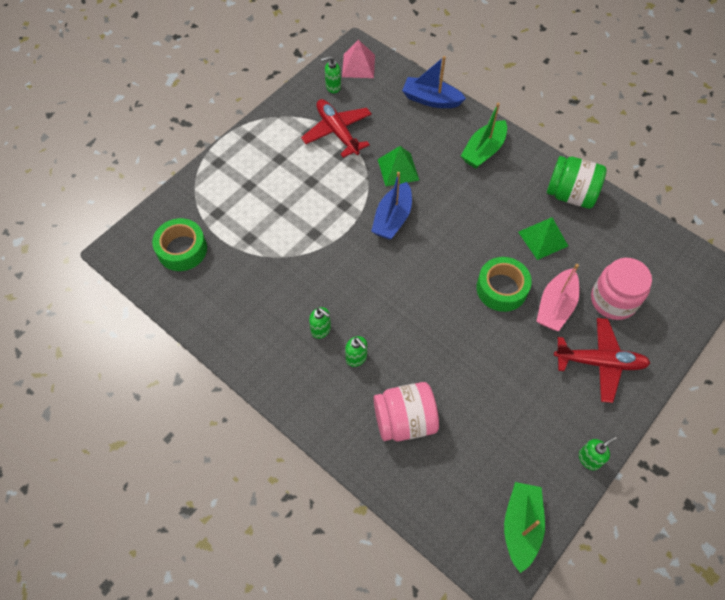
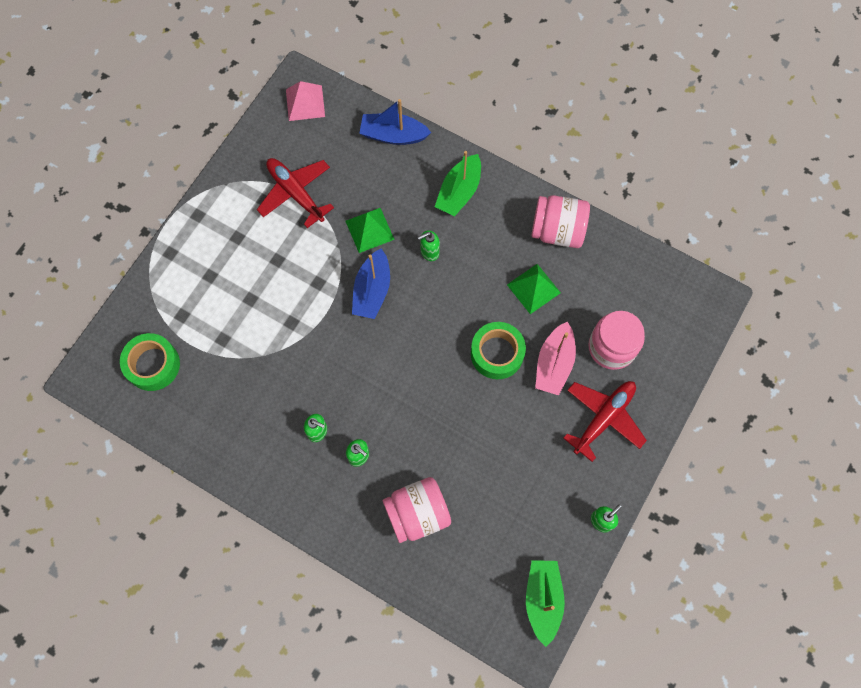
camera: 10 degrees left, 10 degrees up
(333, 87) = (281, 136): green soap dispenser -> green soap dispenser (429, 252)
(570, 194) = (557, 231): green jar -> pink jar
(600, 362) = (604, 418): red plane -> red plane turned 45 degrees counterclockwise

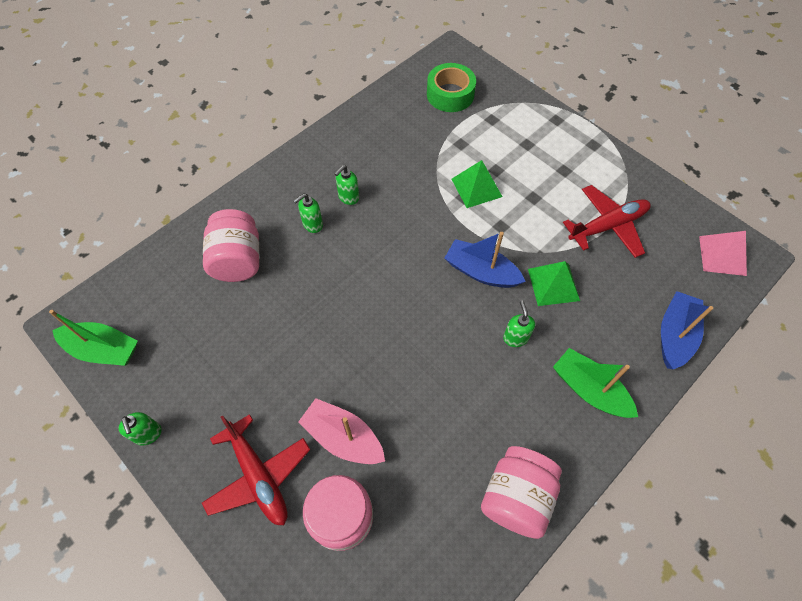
camera: 105 degrees right, 10 degrees down
(497, 353) = (375, 377): green tape -> none
(533, 288) = (444, 442): green pyramid -> green pyramid (476, 187)

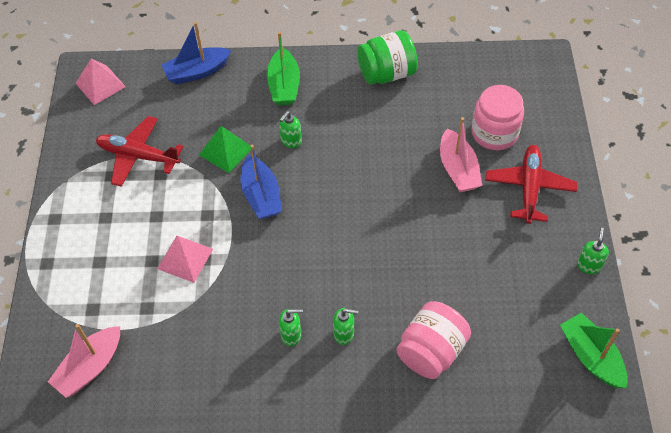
camera: 135 degrees left, 5 degrees down
(450, 94) = (90, 367): green tape -> pink boat
(476, 187) = (185, 258): green pyramid -> pink pyramid
(516, 497) = (386, 73): pink jar -> green jar

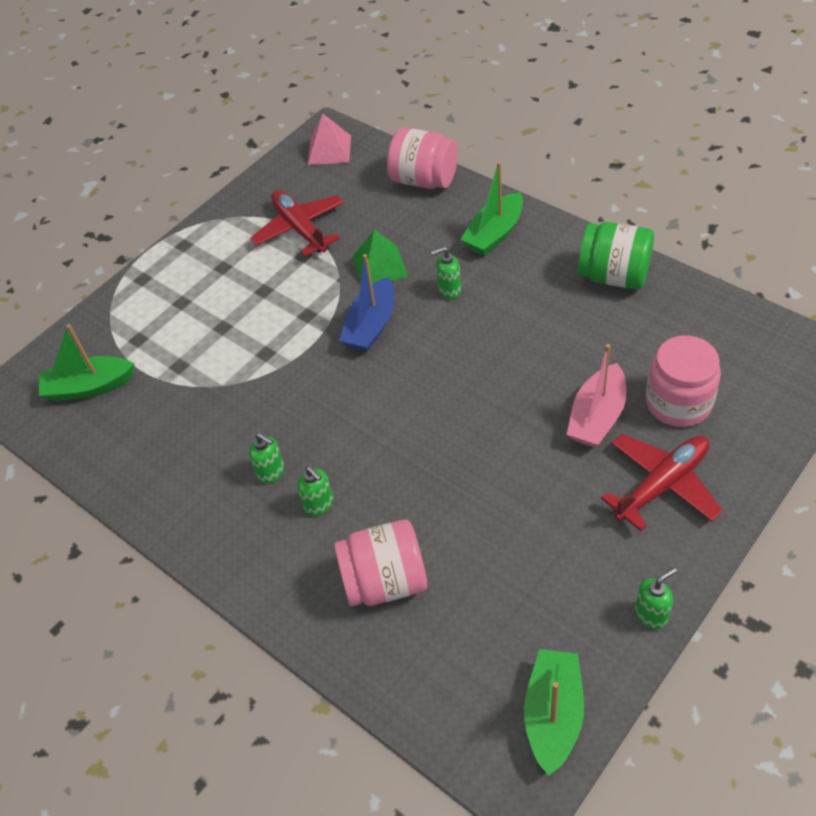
camera: 45 degrees right, 5 degrees down
(90, 367) = (89, 387): pink boat -> green boat
(185, 258) = (250, 342): pink pyramid -> none
(197, 72) = (424, 180): blue boat -> pink jar

